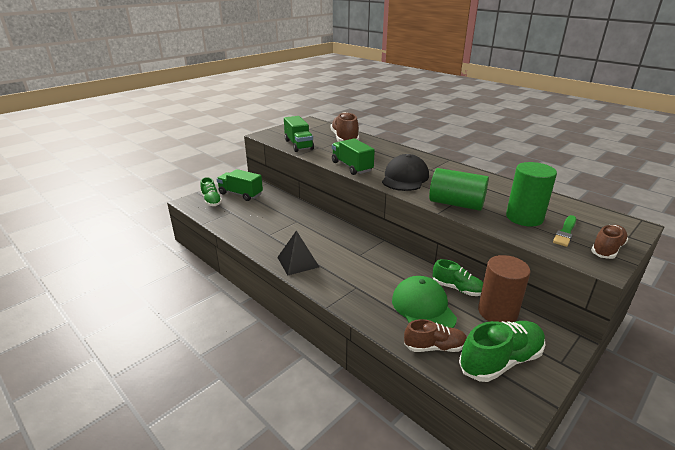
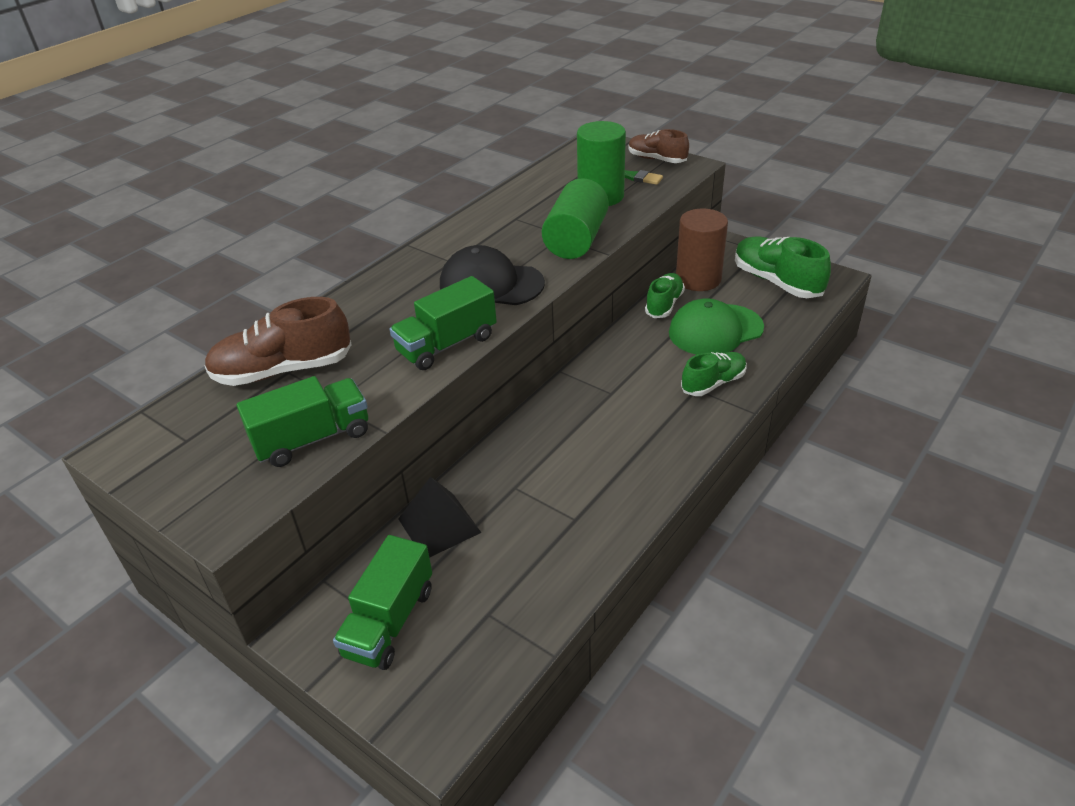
camera: 95 degrees left, 10 degrees up
(211, 201) = (431, 677): green shoe -> green shoe (713, 383)
(298, 262) = (654, 461): black pyramid -> black pyramid (439, 525)
(434, 347) = (780, 321): brown shoe -> none

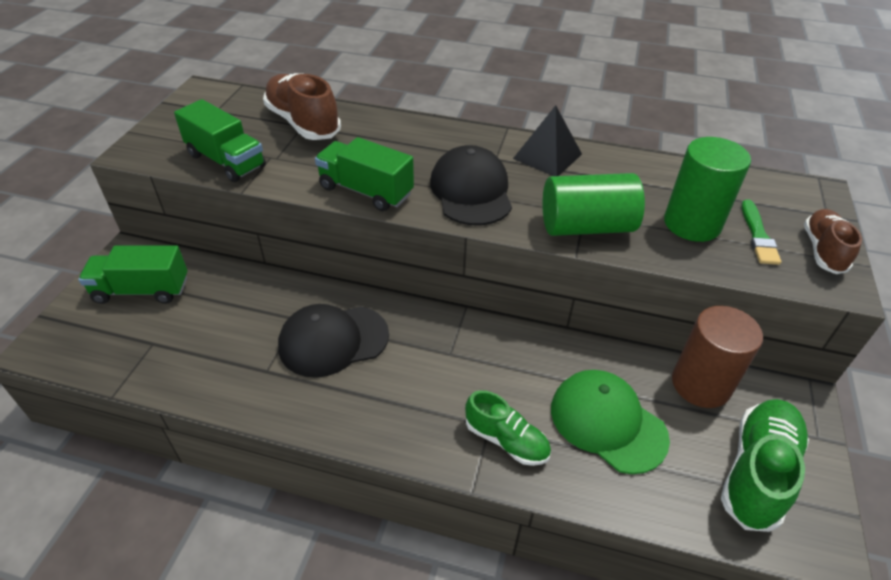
camera: 65 degrees right, 5 degrees up
(439, 525) = (242, 286): black pyramid -> black pyramid (547, 156)
(559, 464) = (333, 340): none -> black cap
(664, 304) = (627, 363): green shoe -> none

